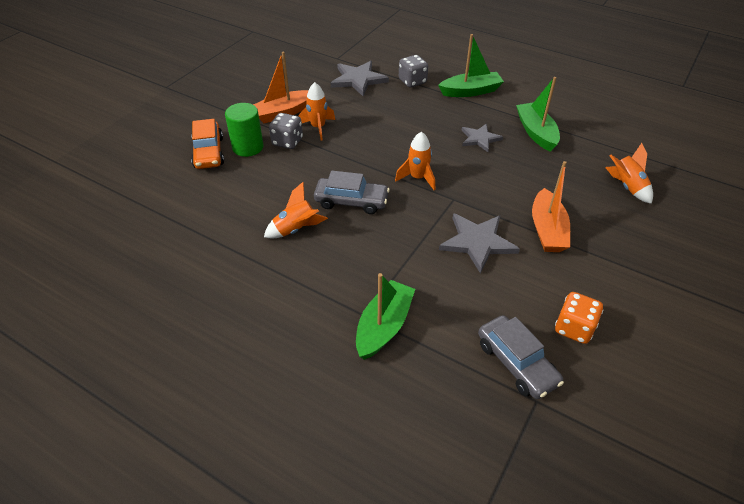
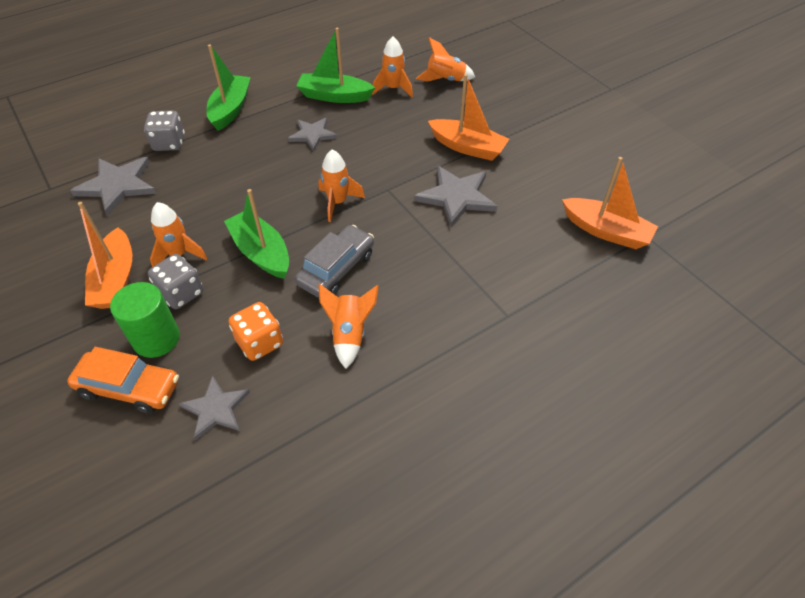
camera: 65 degrees left, 5 degrees up
(208, 192) = (216, 409): none -> grey star
(384, 326) = (528, 305): green boat -> green boat (261, 252)
(516, 363) = (606, 231): grey car -> orange boat
(574, 328) = (584, 182): orange dice -> orange dice (260, 342)
(580, 160) = (393, 89): none -> orange rocket

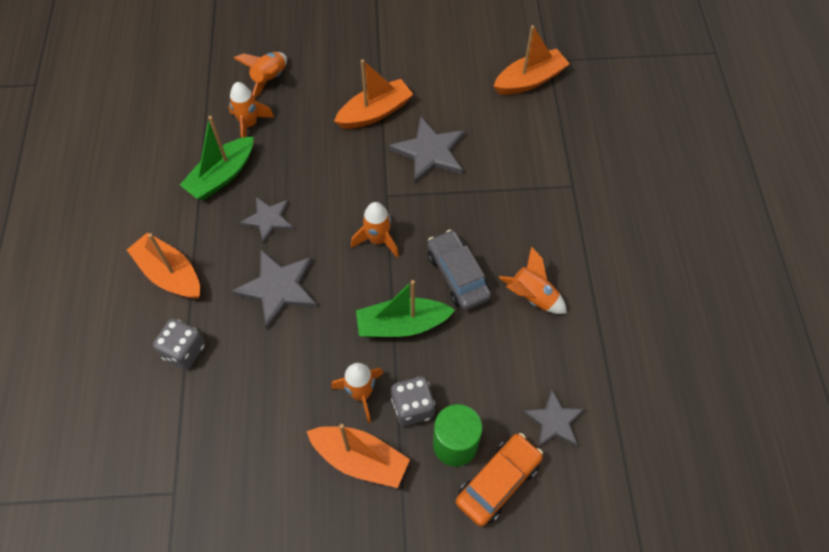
camera: 60 degrees left, 10 degrees up
(118, 185) = (219, 421): grey star -> grey star (278, 288)
(230, 109) = (170, 274): green boat -> orange boat
(260, 342) = (505, 364): orange dice -> none

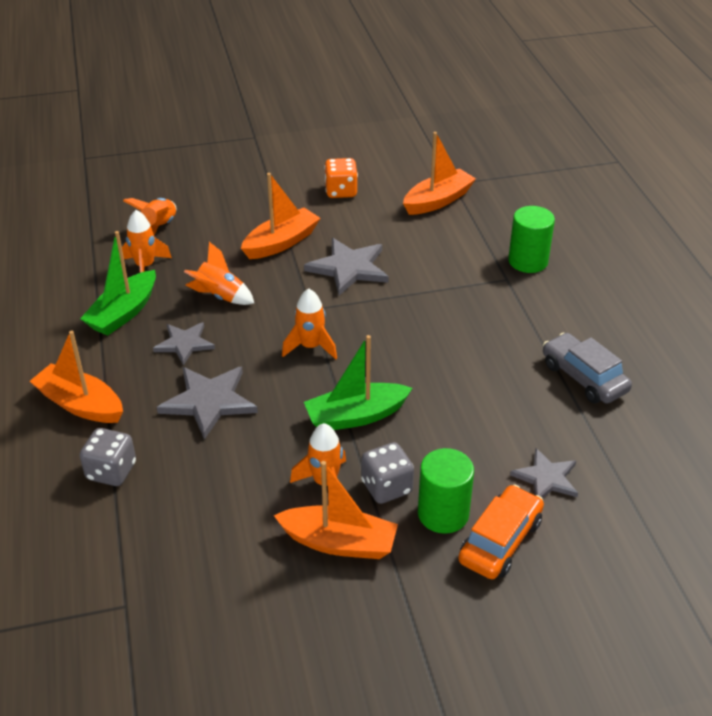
camera: 10 degrees left, 20 degrees down
(441, 57) = (341, 191): none -> orange dice
(457, 275) = (406, 366): grey car -> grey car (584, 377)
(532, 296) = (491, 374): orange rocket -> orange rocket (220, 296)
(597, 167) = (528, 261): none -> green cylinder

